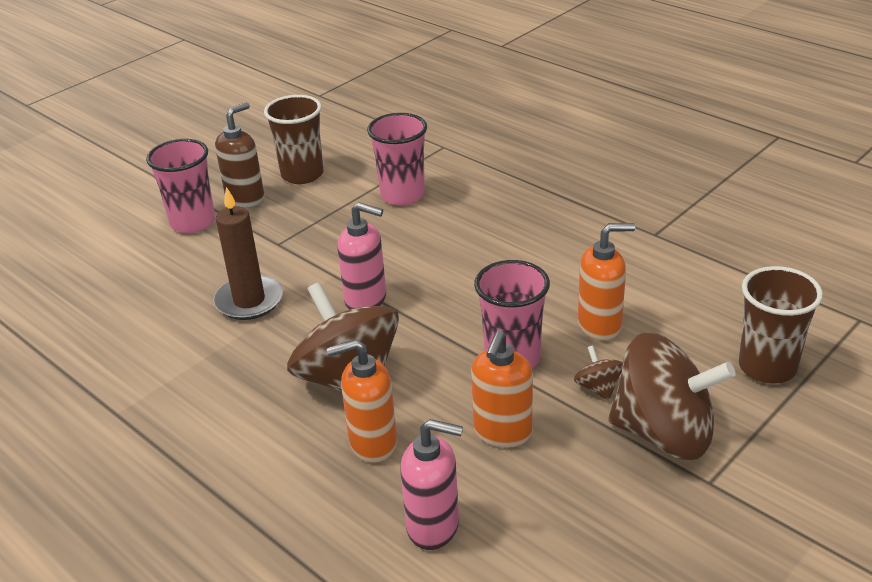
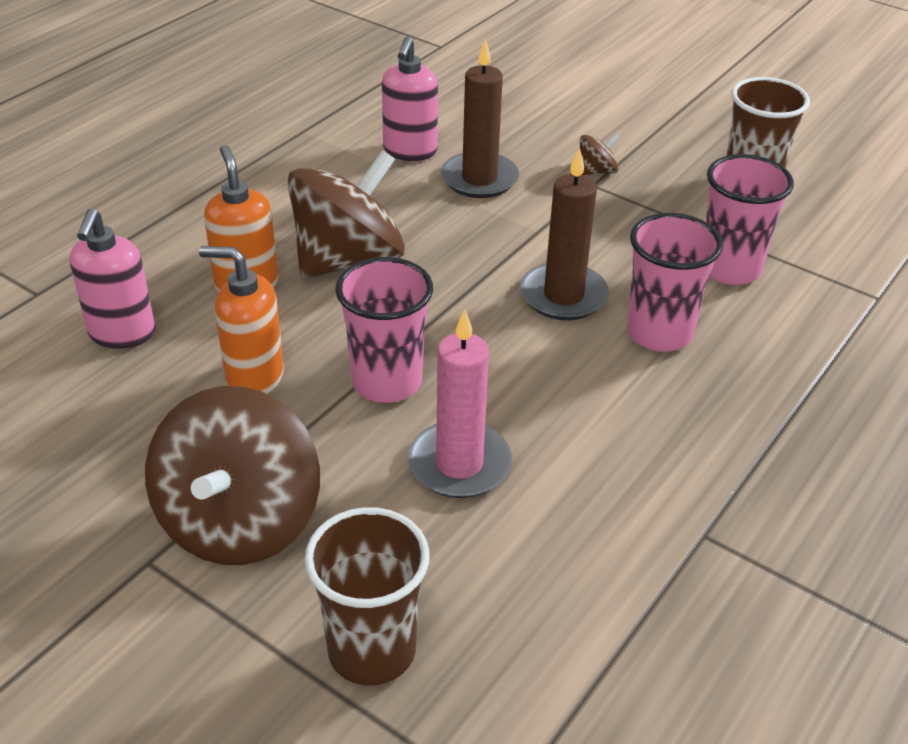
camera: 80 degrees right, 5 degrees up
(193, 222) = (620, 123): pink cup -> pink cup (659, 333)
(245, 198) = (681, 150): brown soap dispenser -> none
(366, 300) = (491, 258): pink soap dispenser -> pink soap dispenser (410, 151)
(420, 268) = (563, 296): none -> brown candle
(598, 388) = (329, 460): brown spinning top -> brown spinning top (596, 171)
(600, 325) = (459, 464): orange soap dispenser -> pink candle

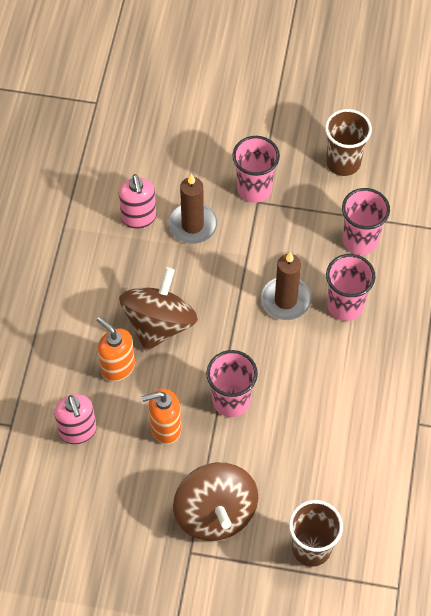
camera: 25 degrees left, 20 degrees up
(459, 464) = (293, 434): pink candle -> none
(596, 171) = (254, 189): brown spinning top -> pink cup

